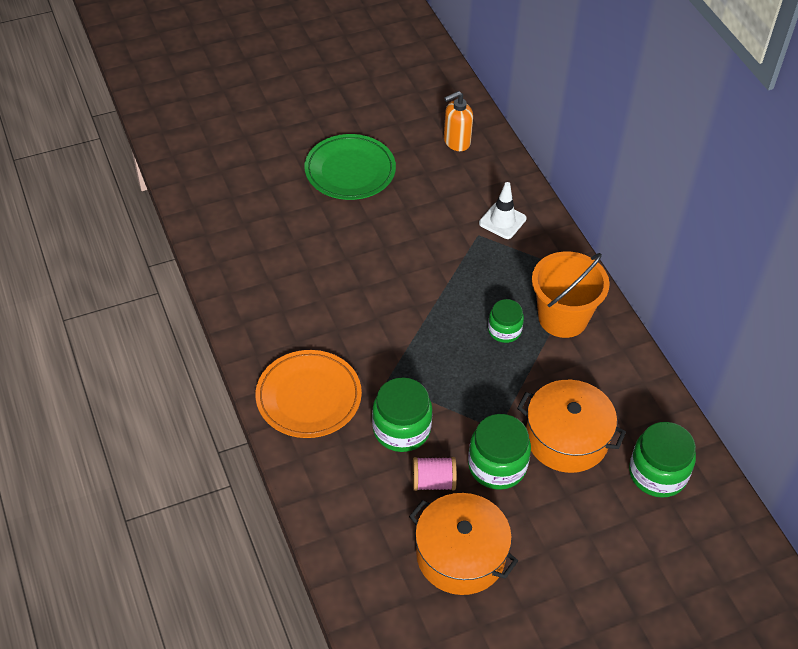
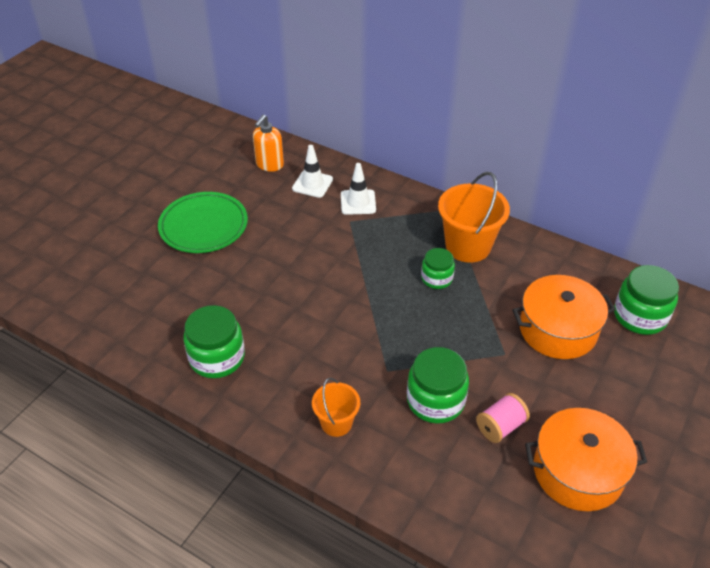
camera: 35 degrees left, 5 degrees down
(308, 397) = (336, 423): orange plate -> orange bucket
(478, 181) = (312, 184): none -> white traffic cone
(497, 466) = (532, 382): green jar -> green jar (217, 357)

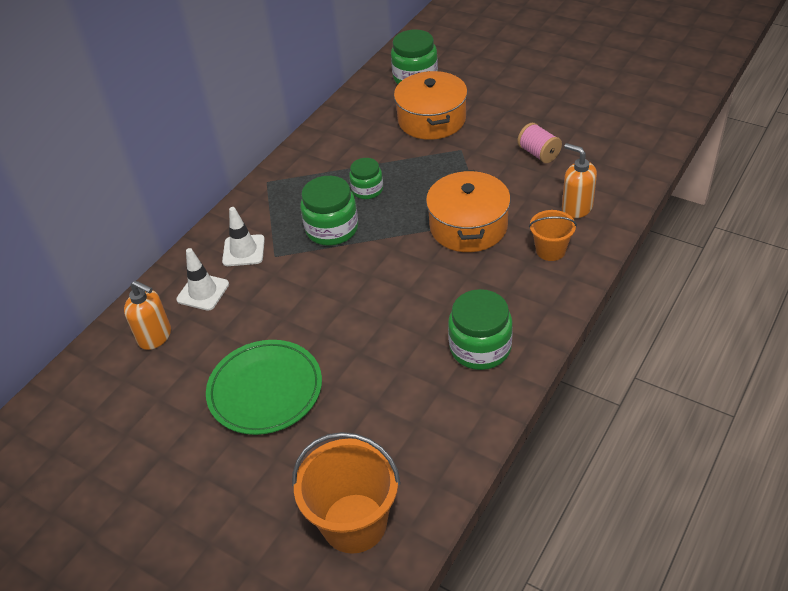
camera: 85 degrees left, 0 degrees up
(402, 454) = (576, 208): none -> orange soap dispenser
(435, 400) = (517, 189): green jar -> green jar (332, 229)
(468, 246) = (323, 169): orange bucket -> orange bucket (354, 523)
(578, 471) = (574, 117): orange pot -> orange pot (468, 226)

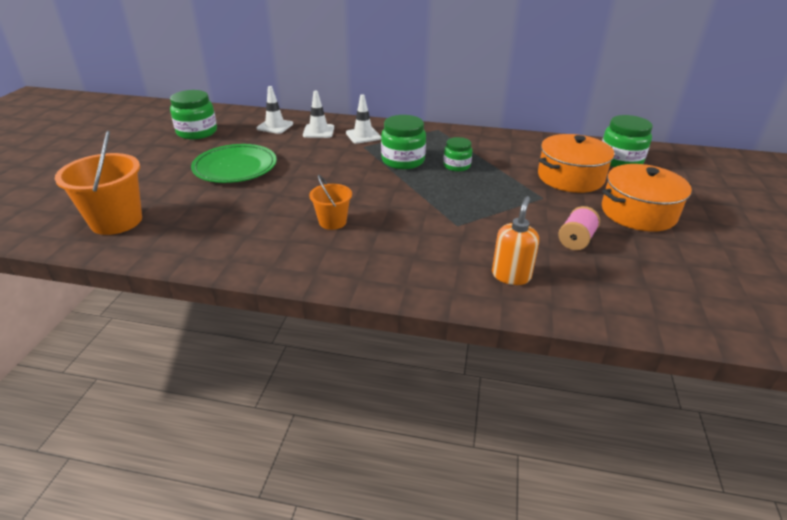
camera: 65 degrees right, 10 degrees down
(155, 336) = (275, 126): orange soap dispenser -> white traffic cone
(468, 226) = (443, 217): orange pot -> orange pot (638, 212)
(480, 348) = (296, 247): green jar -> green jar (197, 132)
(550, 250) = (437, 267): orange bucket -> orange bucket (332, 222)

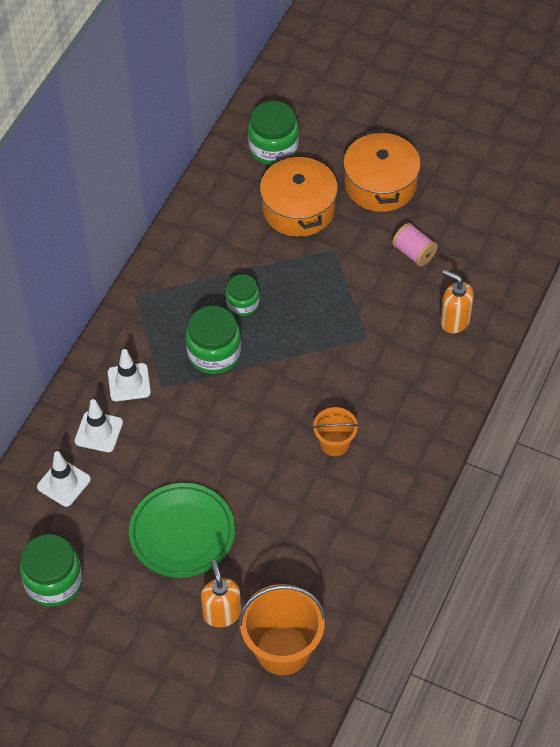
camera: 75 degrees left, 20 degrees up
(159, 191) = (222, 613): none -> orange soap dispenser

